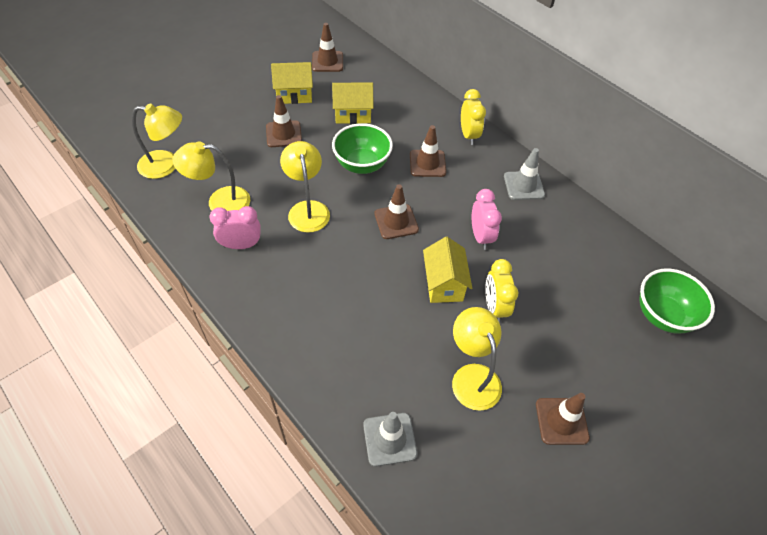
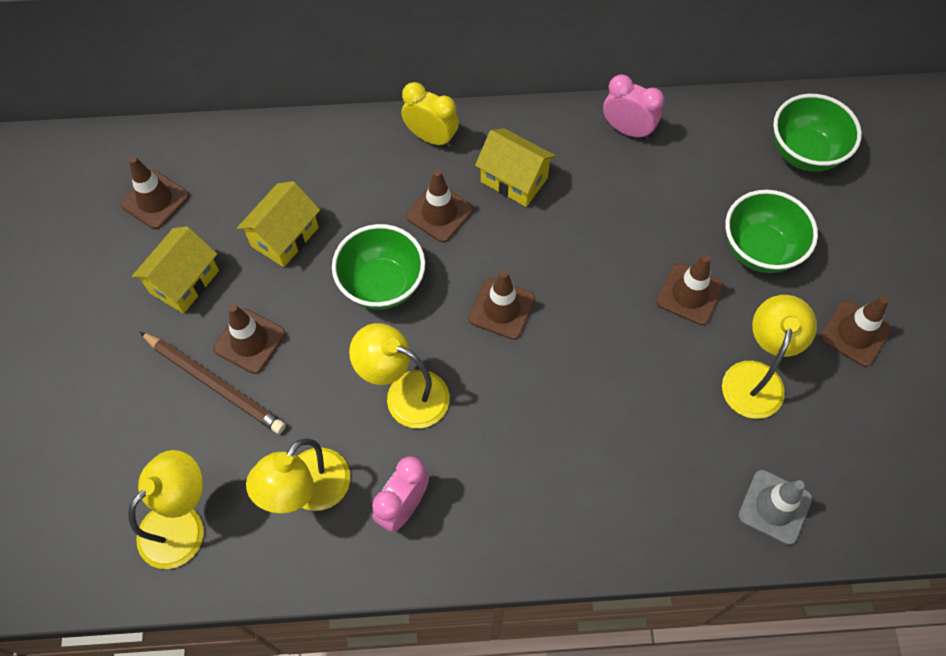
camera: 50 degrees left, 10 degrees up
(249, 135) = (214, 384): none -> brown pencil
(443, 284) = (625, 321): yellow house -> yellow house (514, 180)
(472, 376) = (756, 377): yellow lamp -> yellow lamp turned 90 degrees clockwise
(480, 236) = (589, 238): pink clock -> pink clock (627, 130)
(494, 307) = (689, 294): yellow clock -> brown traffic cone
(523, 186) = (552, 142): grey traffic cone -> none
(564, 328) = (759, 250): none -> green bowl

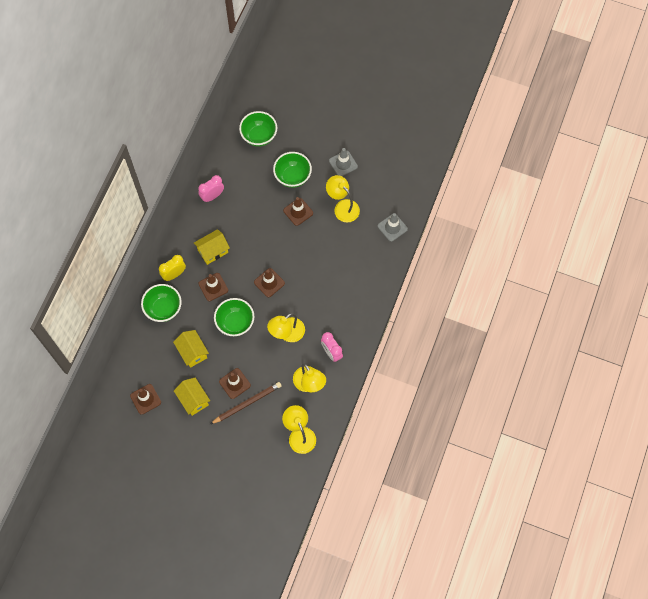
camera: 65 degrees left, 5 degrees up
(352, 151) = (163, 309): none -> green bowl
(855, 333) = (343, 163): brown traffic cone -> grey traffic cone

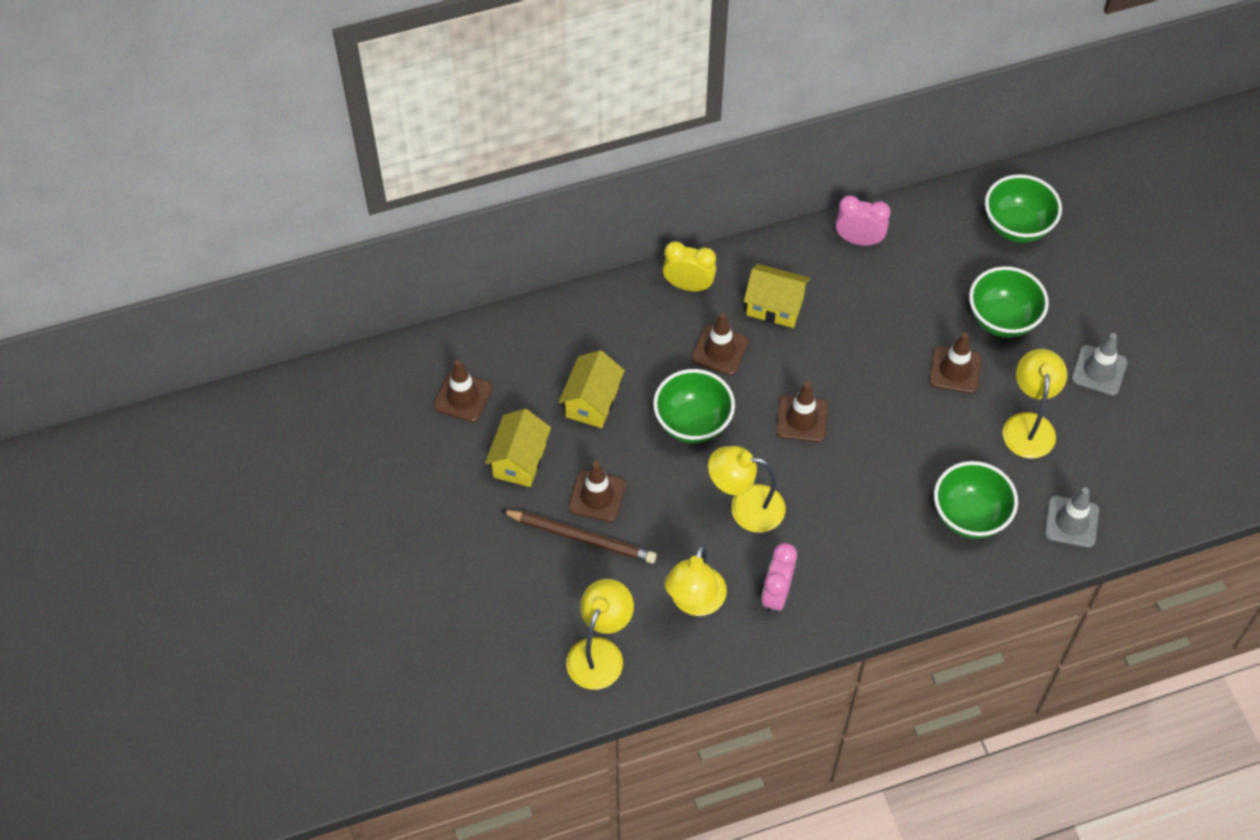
camera: 50 degrees right, 10 degrees down
(163, 309) = (622, 313): green bowl -> green bowl (969, 516)

